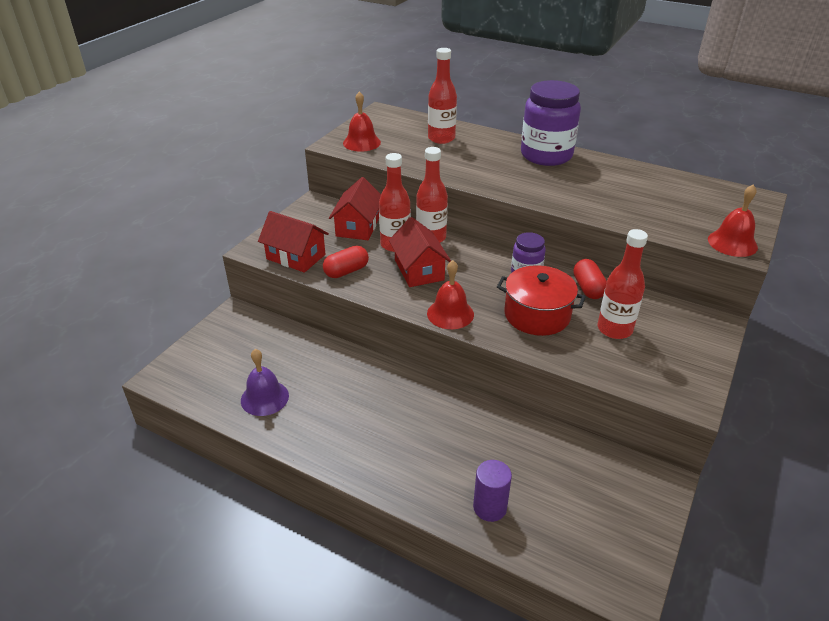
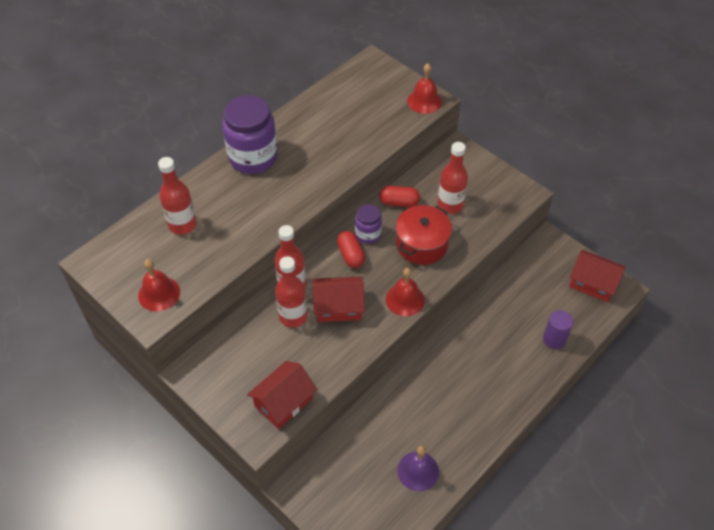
camera: 75 degrees left, 15 degrees up
(346, 271) = (322, 363): red capsule -> red capsule (350, 255)
(358, 226) = (250, 340): red house -> red house (593, 283)

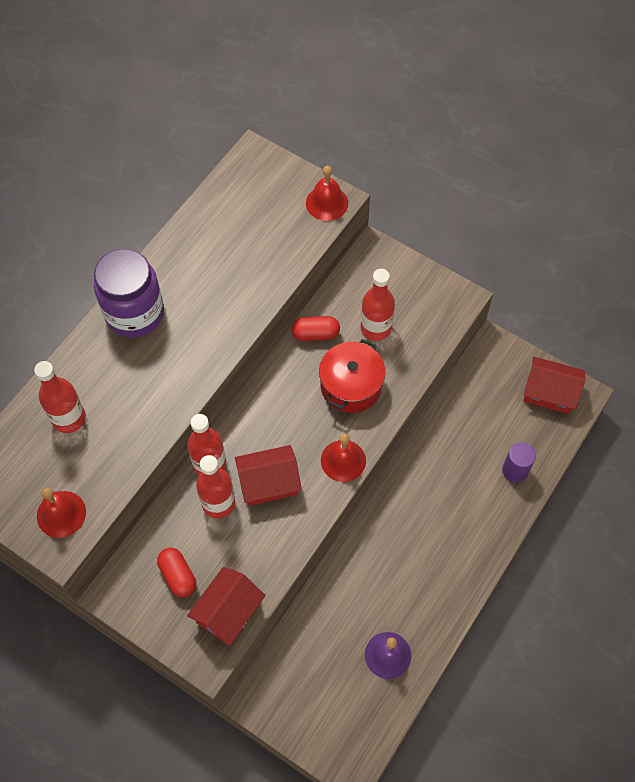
camera: 10 degrees left, 10 degrees up
(350, 255) = (271, 413): red capsule -> red capsule (178, 576)
(368, 234) = (286, 382): purple jar -> none

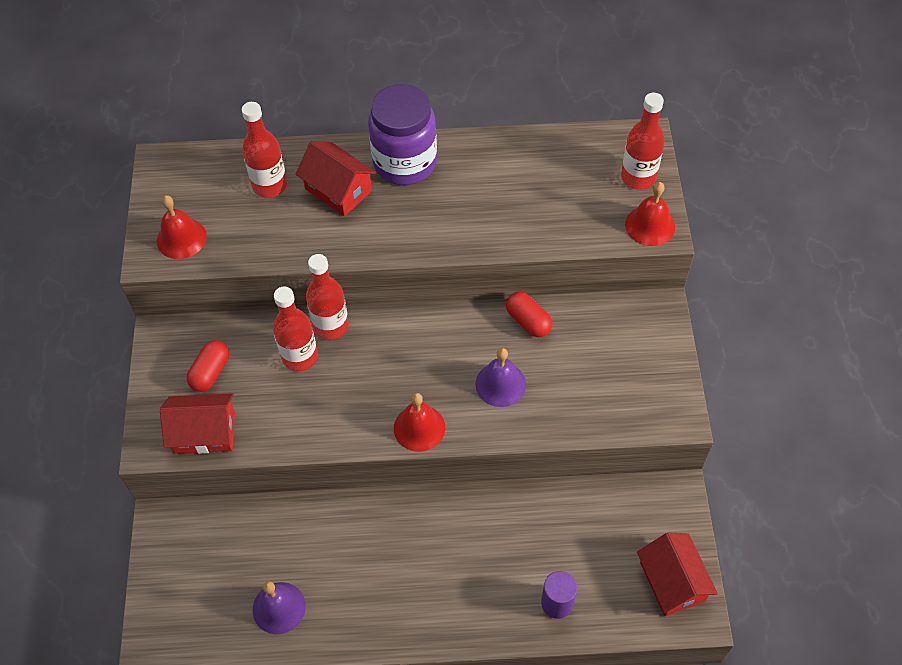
camera: 55 degrees right, 5 degrees down
(269, 482) = (350, 382): red house -> red house (338, 190)
(351, 385) = (500, 384): red pot -> purple bell
(375, 328) = (578, 365): red bottle -> red bottle (638, 177)

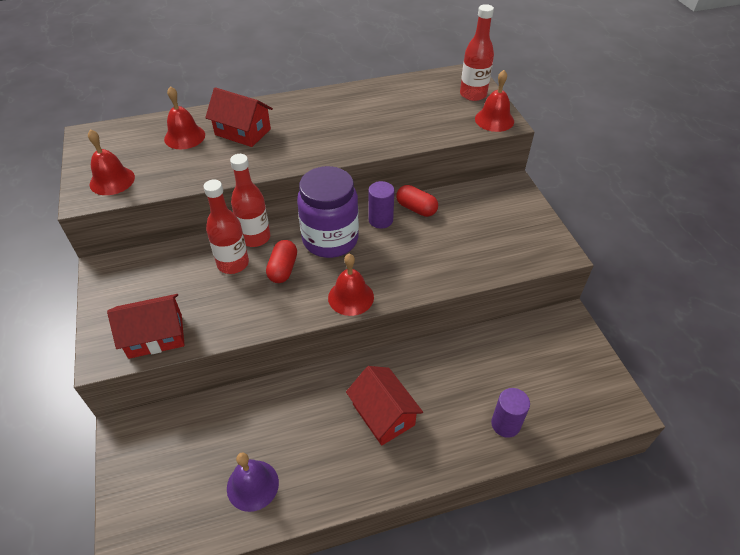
camera: 15 degrees left, 10 degrees down
(210, 372) = (154, 288): red capsule -> red capsule (283, 269)
(270, 185) = (184, 137): red bottle -> red bell
(405, 163) = (292, 109): purple jar -> purple jar (330, 239)
(481, 329) = (380, 220): none -> purple cylinder
(500, 384) = (409, 254): purple bell -> none
(672, 582) = (593, 386): red house -> red house (383, 414)

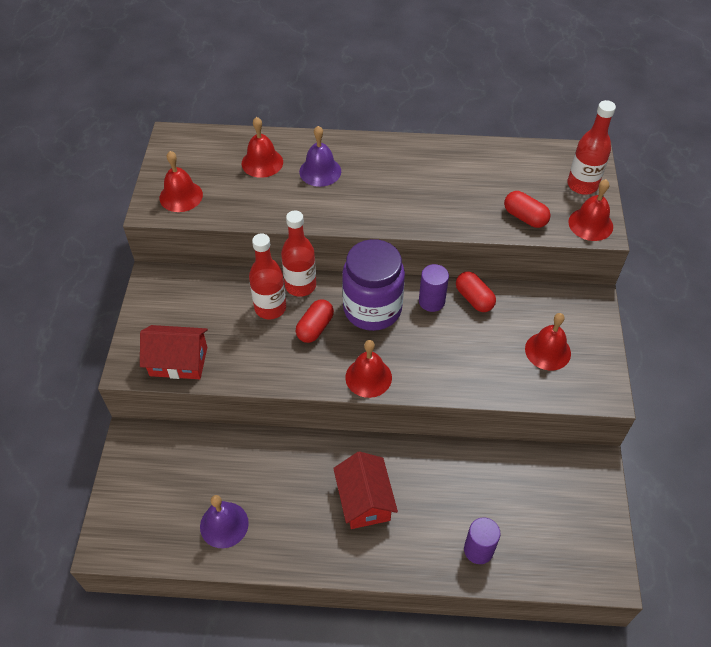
camera: 20 degrees right, 5 degrees up
(243, 132) = (320, 171): red house -> purple bell
(439, 127) = (525, 217): none -> red capsule
(497, 232) = (547, 351): none -> red bell

